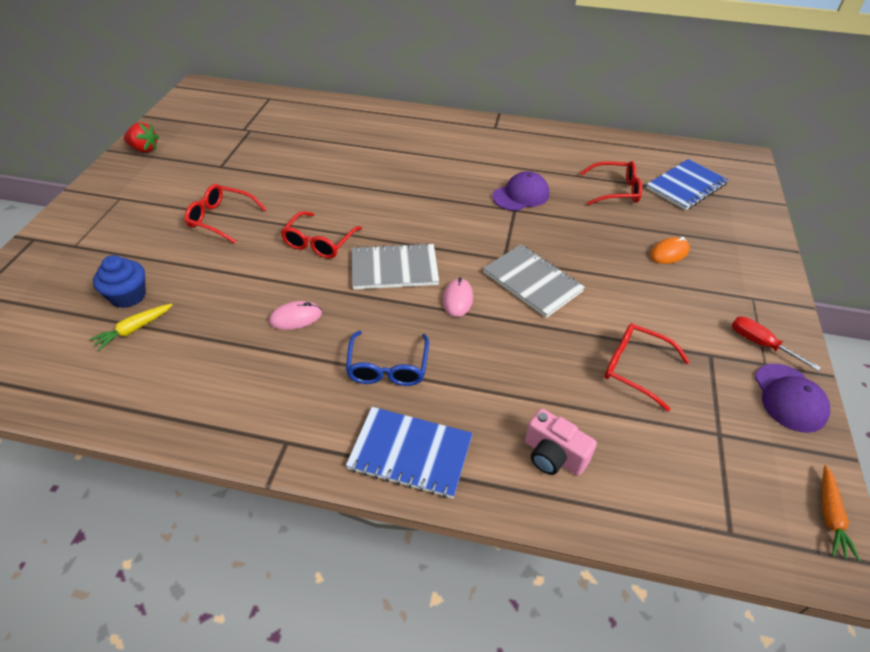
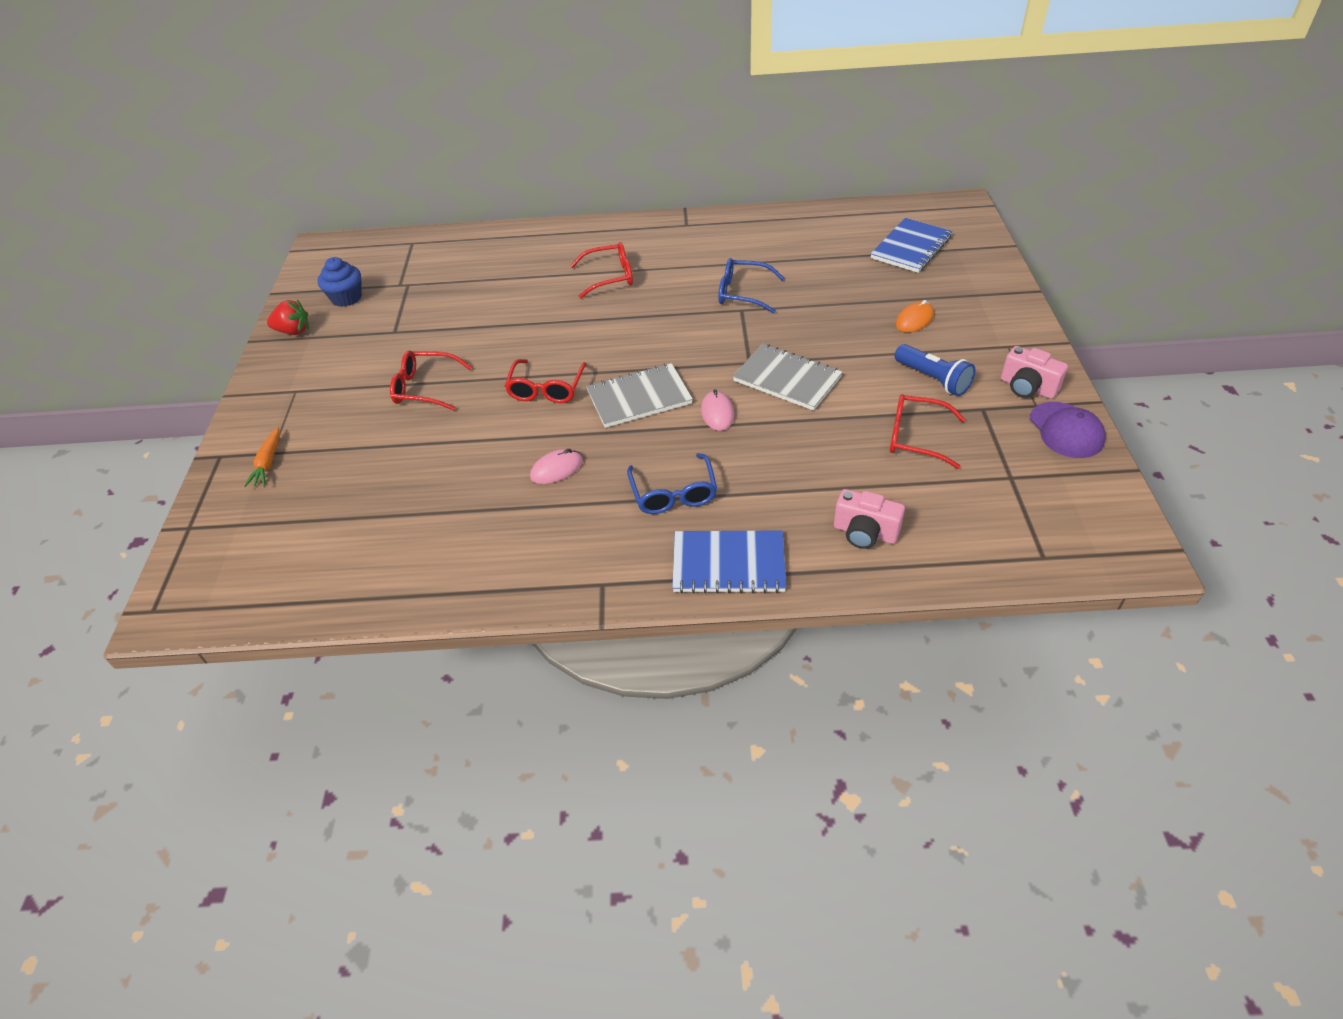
camera: 10 degrees left, 0 degrees up
(128, 296) = (363, 489): blue cupcake -> blue cupcake (346, 298)
(134, 329) = (389, 520): yellow carrot -> none
(521, 195) = (742, 293): purple cap -> blue glasses
(615, 190) = (840, 267): red glasses -> red glasses (610, 277)
(669, 314) = (933, 379): none -> blue flashlight
(760, 344) = (1027, 388): red screwdriver -> pink camera
(830, 516) = (1126, 522): orange carrot -> orange carrot (268, 463)

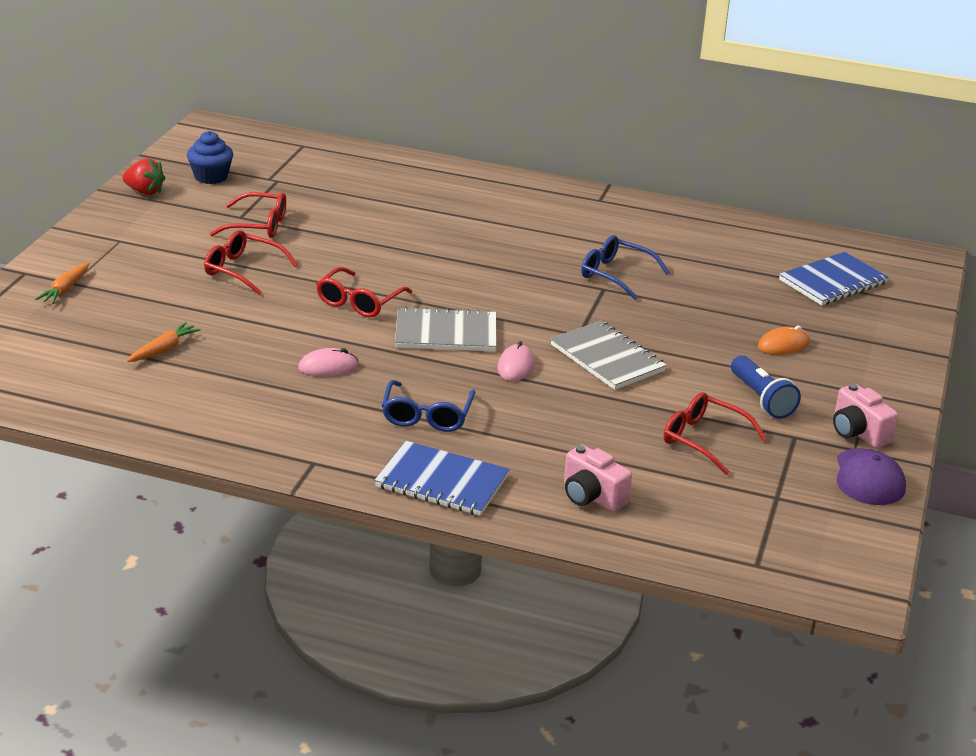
camera: 15 degrees right, 15 degrees down
(395, 501) = (164, 349): none -> orange carrot
(610, 277) = (486, 226): red glasses -> red glasses (258, 225)

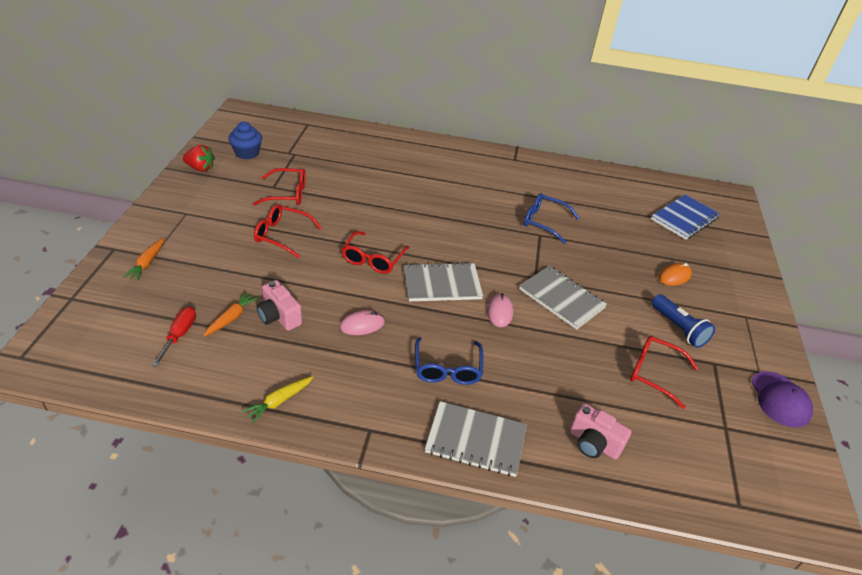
camera: 10 degrees left, 10 degrees up
(98, 361) = (179, 335): none -> red screwdriver
(209, 429) = (279, 401): none -> yellow carrot
(442, 481) = (475, 440): blue notebook -> grey notebook
(858, 433) = (754, 355): pink camera -> pink camera (279, 316)

